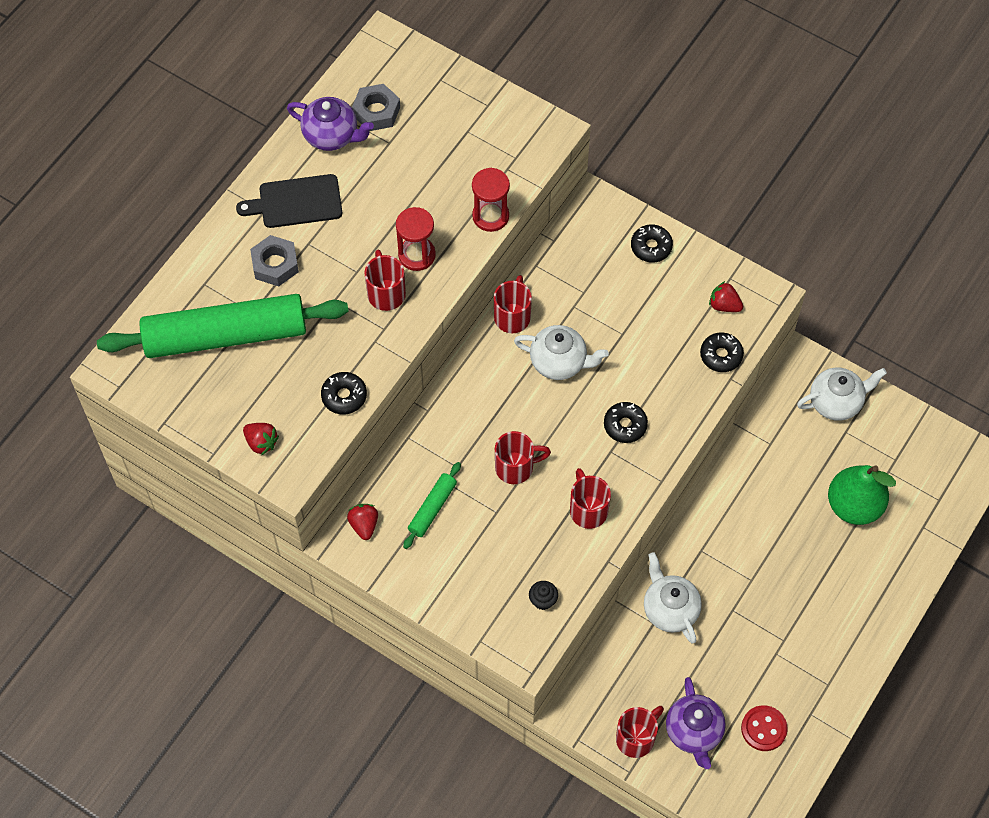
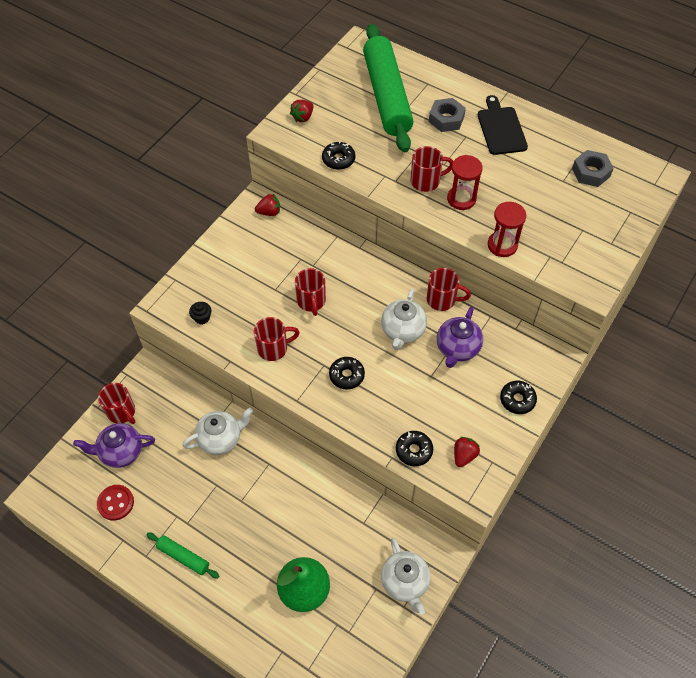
camera: 90 degrees right, 5 degrees down
(332, 136) = (563, 147): purple teapot -> purple teapot (457, 349)
(432, 508) = (280, 251): green rolling pin -> green rolling pin (183, 557)

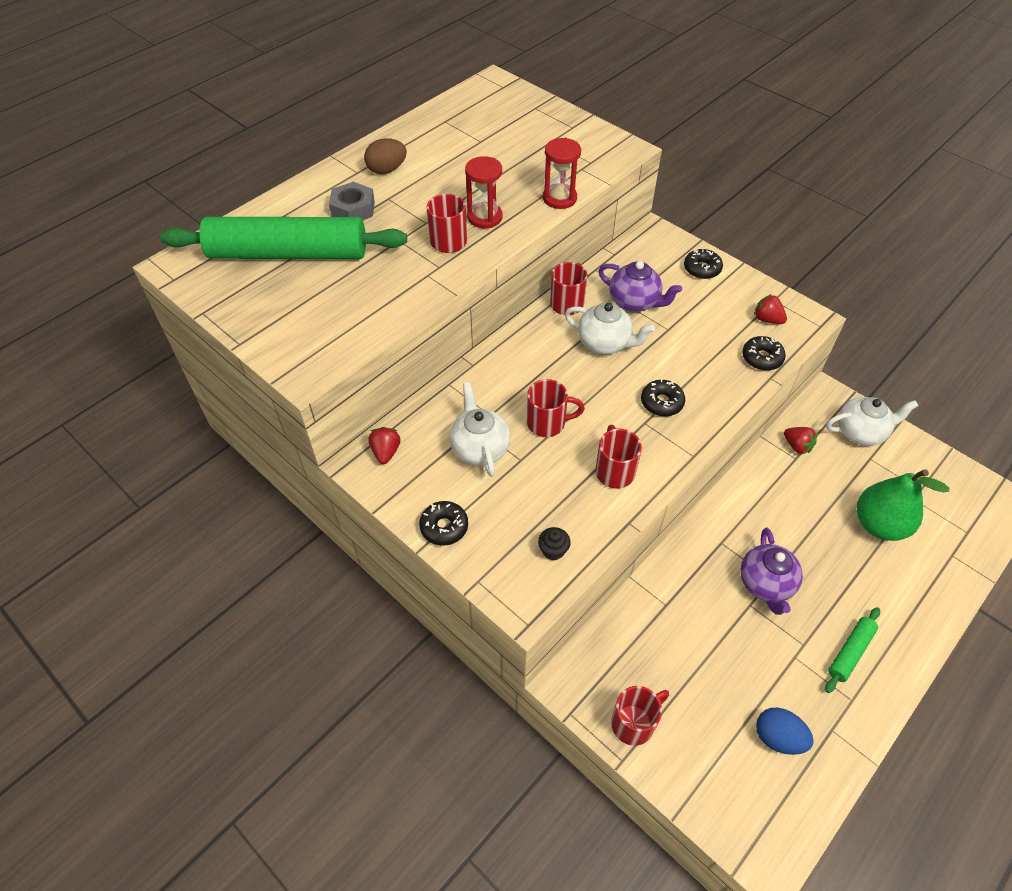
camera: 80 degrees left, 5 degrees down
(116, 503) = (778, 737): red button -> blue egg
(121, 452) = (699, 727): purple teapot -> purple teapot (765, 584)
(220, 439) = (684, 594): white teapot -> white teapot (479, 448)
(303, 117) = (289, 341): red strawberry -> red strawberry (797, 446)
(338, 159) = (384, 314): black donut -> black donut (444, 527)
(501, 128) = (387, 170): black cutting board -> brown egg
(591, 172) = (475, 121): grey nut -> none

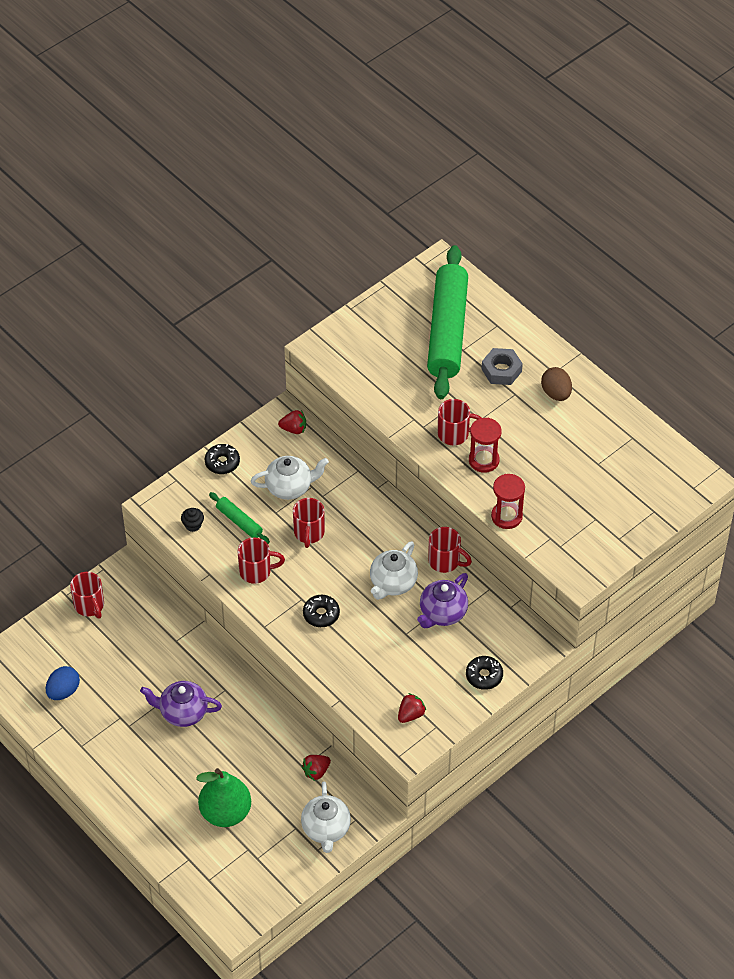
camera: 95 degrees right, 0 degrees up
(762, 358) = (363, 699): black donut -> none
(850, 652) = (117, 755): green rolling pin -> green rolling pin (239, 521)

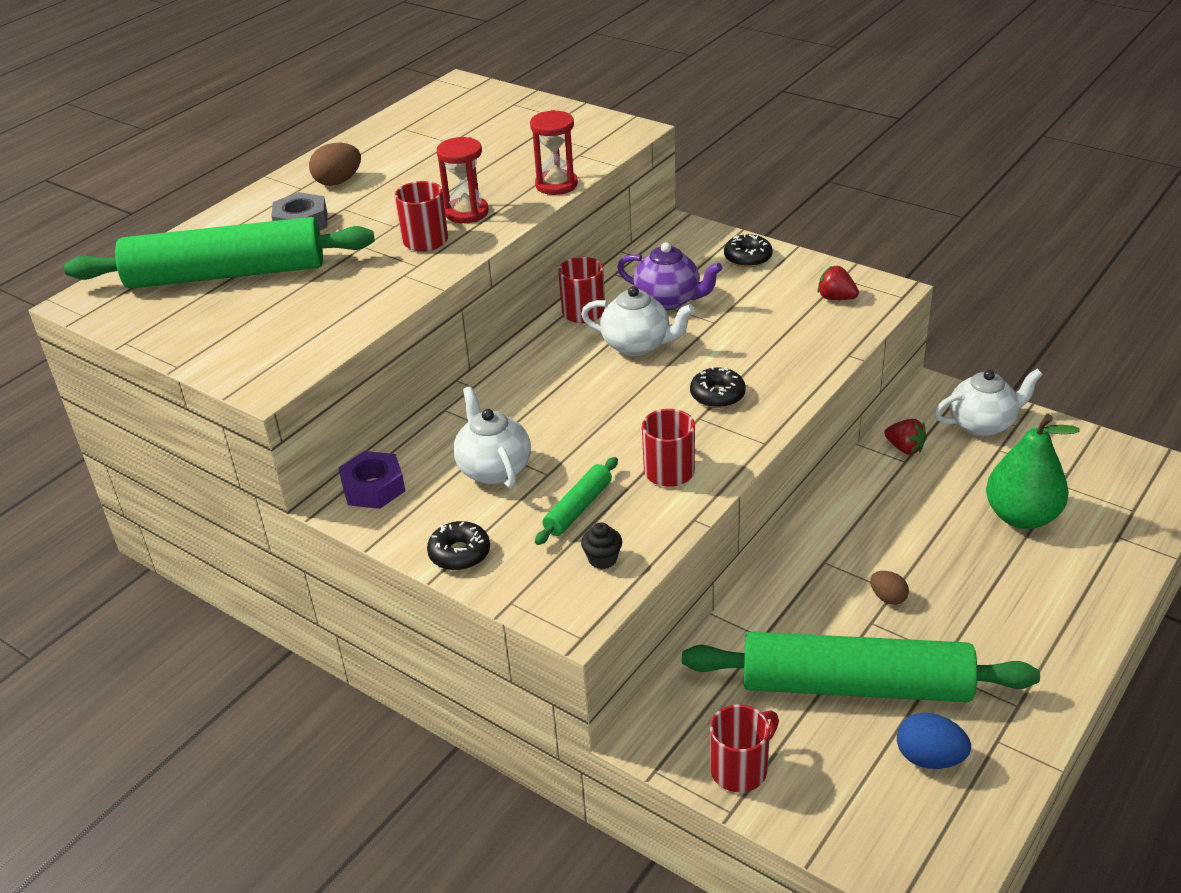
camera: 100 degrees left, 15 degrees down
(123, 674) = (855, 686): none -> green rolling pin
(183, 712) = (888, 598): purple teapot -> brown egg
(294, 429) = (373, 487): red strawberry -> purple nut
(309, 533) = (577, 433): red mug -> none

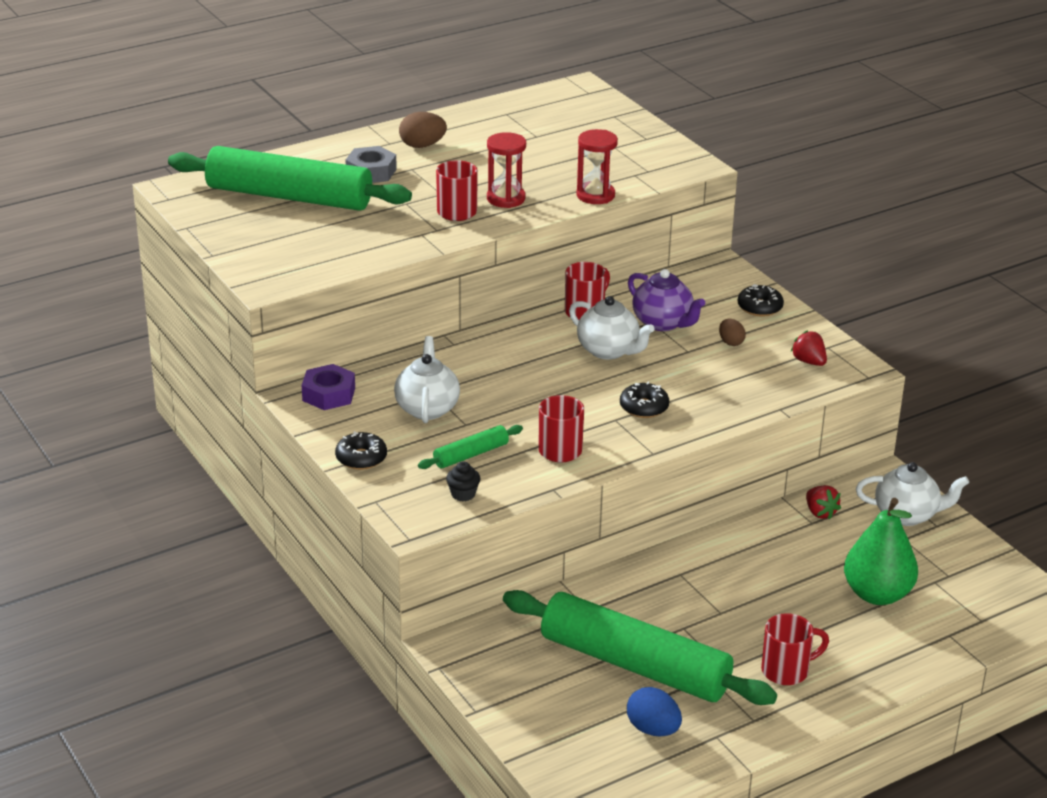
camera: 20 degrees right, 5 degrees down
(740, 769) = (503, 688): red mug -> red mug (786, 671)
(888, 598) = (711, 615): brown egg -> brown egg (731, 342)

